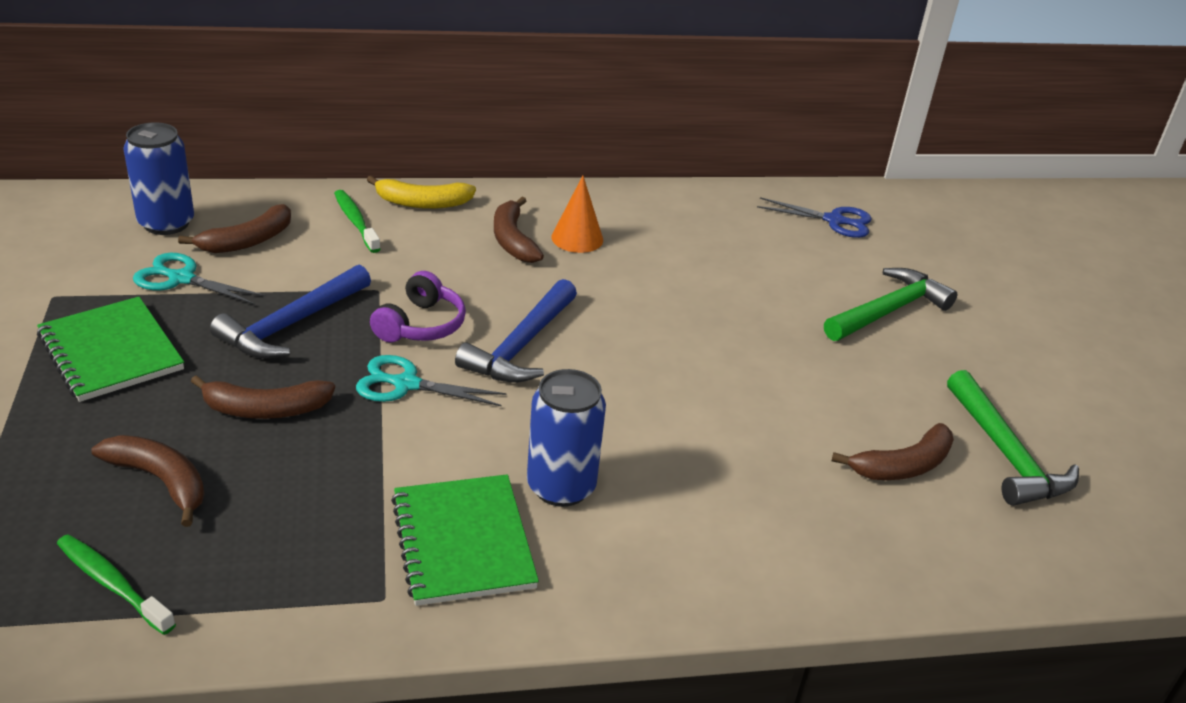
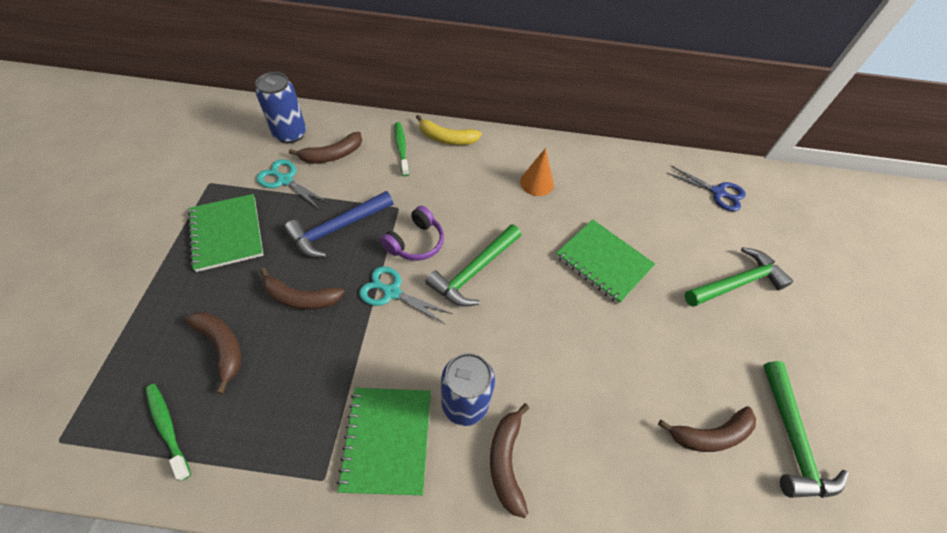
camera: 15 degrees right, 20 degrees up
(512, 240) = (494, 178): brown banana -> brown banana (506, 461)
(521, 345) = (474, 271): blue hammer -> green hammer
(703, 312) = (603, 262): none -> green notebook

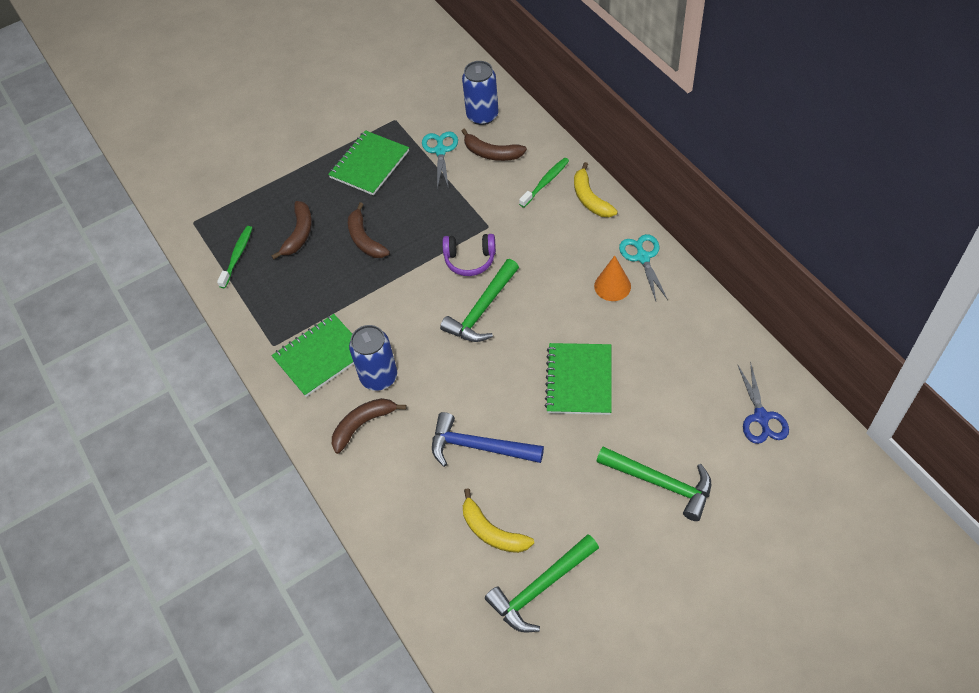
camera: 60 degrees right, 0 degrees up
(338, 228) = (434, 211): blue hammer -> blue hammer (479, 447)
(391, 292) = (417, 279): turquoise scissors -> turquoise scissors (643, 257)
(474, 271) = (482, 309): green hammer -> green hammer turned 60 degrees counterclockwise
(710, 435) = (492, 531): brown banana -> yellow banana

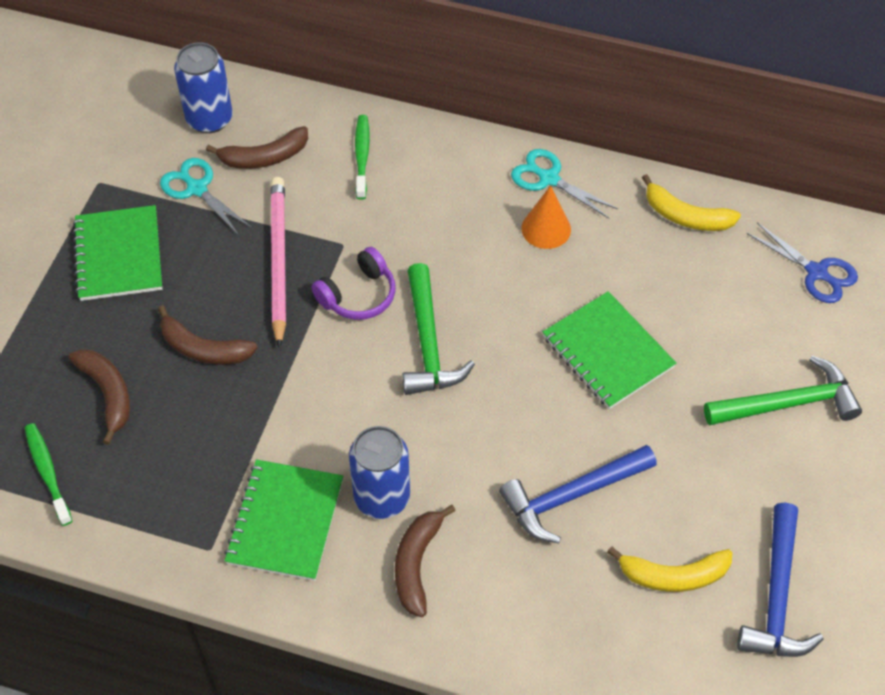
camera: 45 degrees left, 0 degrees up
(445, 215) = (278, 260): none -> pink pencil
(541, 587) = (776, 596): green hammer -> blue hammer
(590, 198) = (430, 146): yellow banana -> yellow banana (685, 216)

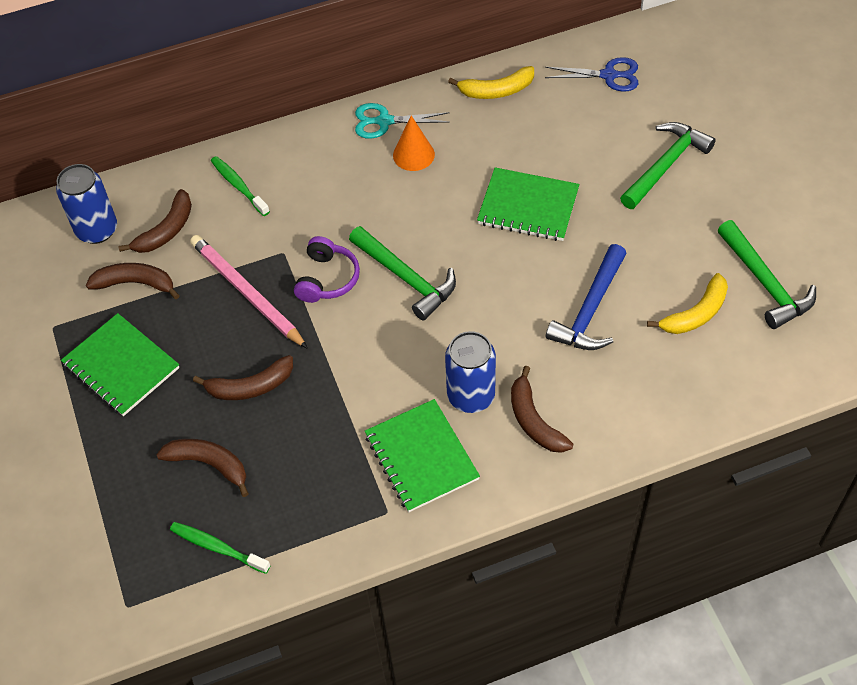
camera: 35 degrees left, 0 degrees up
(196, 189) = (136, 283): turquoise scissors -> brown banana
(776, 596) = (764, 283): blue hammer -> green hammer

